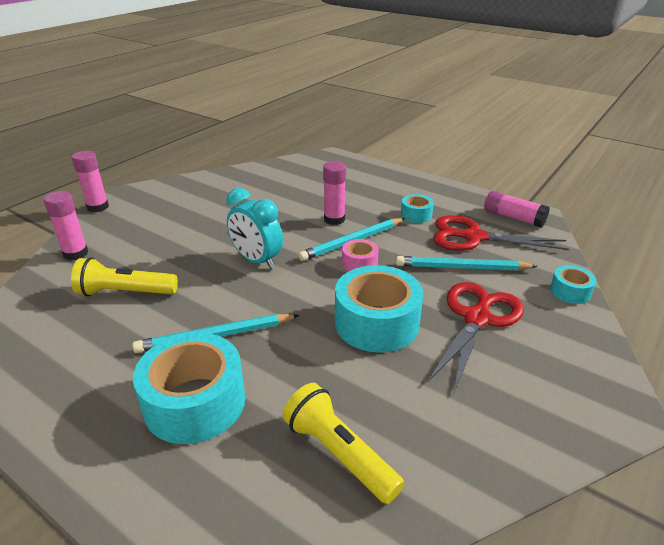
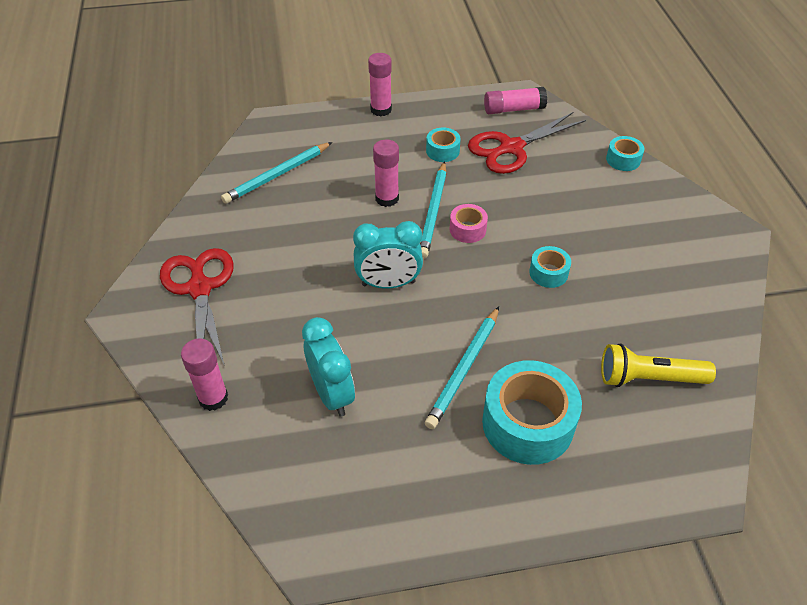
camera: 45 degrees left, 15 degrees up
(98, 207) = (133, 338): pink glue stick -> pink glue stick (381, 109)
(125, 292) = (332, 394): yellow flashlight -> turquoise clock
(376, 323) = (548, 273): turquoise tape -> turquoise tape, size x0.49
(462, 267) = (539, 184): turquoise pencil -> turquoise pencil (277, 175)
(477, 319) = (600, 223): red scissors -> red scissors (200, 288)

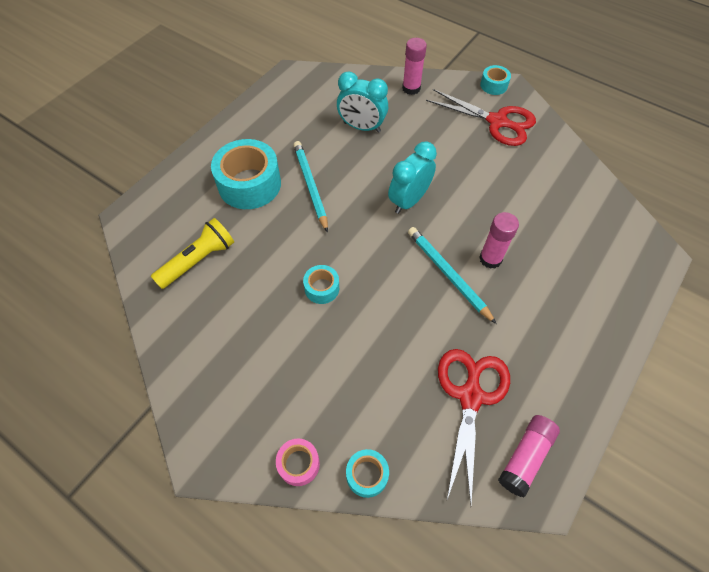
camera: 135 degrees right, 10 degrees up
(277, 175) = (579, 217): turquoise pencil -> none
(381, 109) = (616, 343): pink glue stick -> none
(442, 151) = (514, 340): turquoise tape -> turquoise tape (493, 85)
(467, 229) = (409, 279): pink tape -> pink tape (299, 464)

